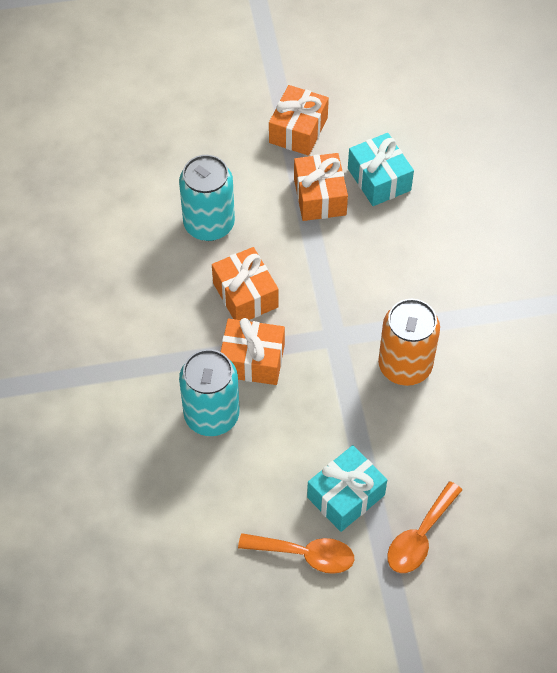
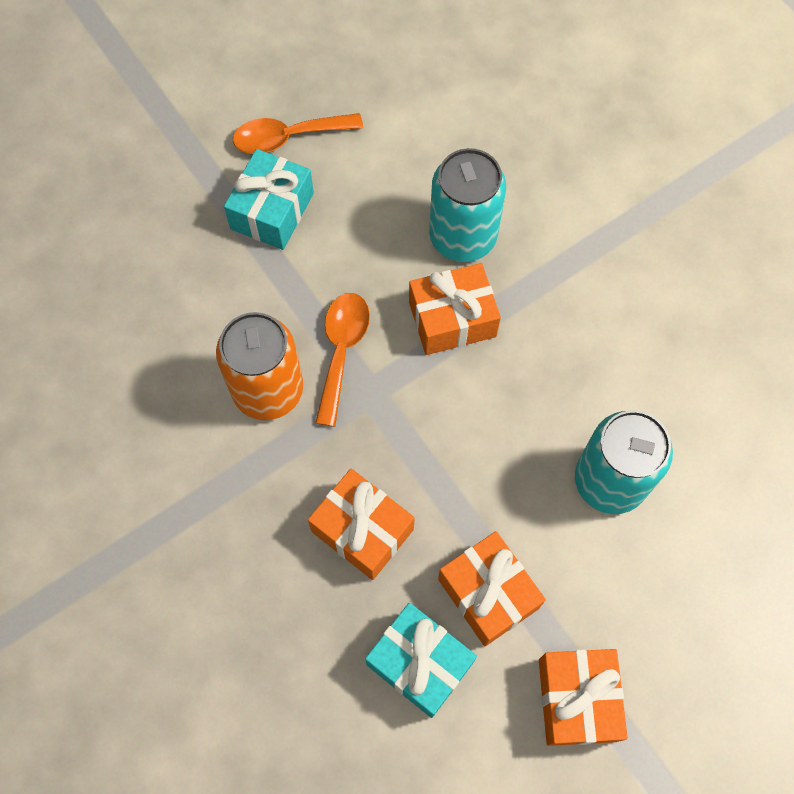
camera: 155 degrees right, 10 degrees up
(245, 295) = (507, 399): orange gift -> orange gift (362, 530)
(420, 536) = (175, 202): orange spoon -> orange spoon (342, 351)

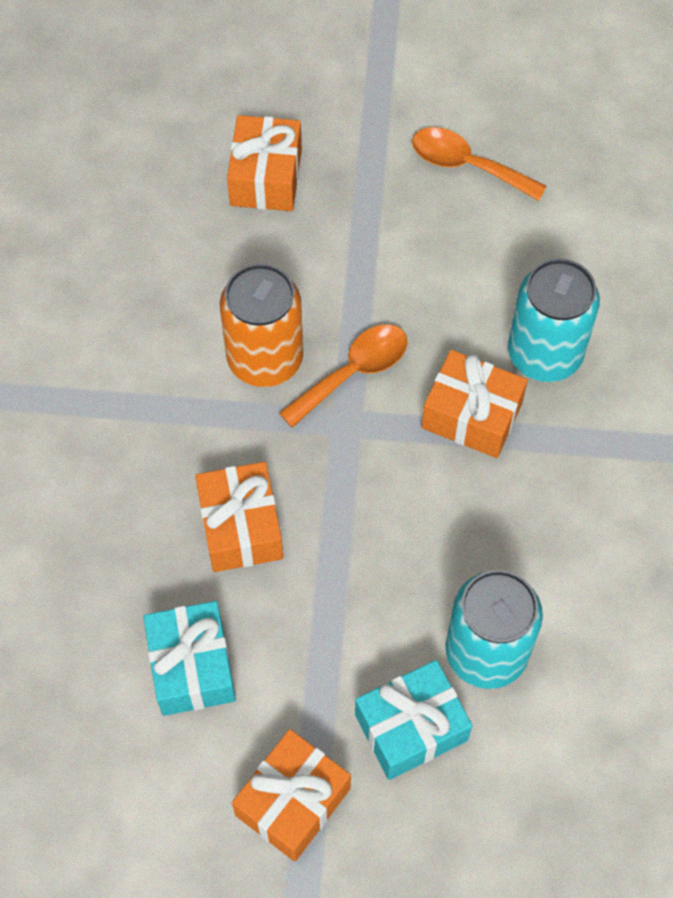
camera: 40 degrees right, 5 degrees down
(272, 211) = (398, 217): turquoise gift -> turquoise gift (411, 727)
(488, 593) = (297, 658): orange gift -> orange gift (266, 177)

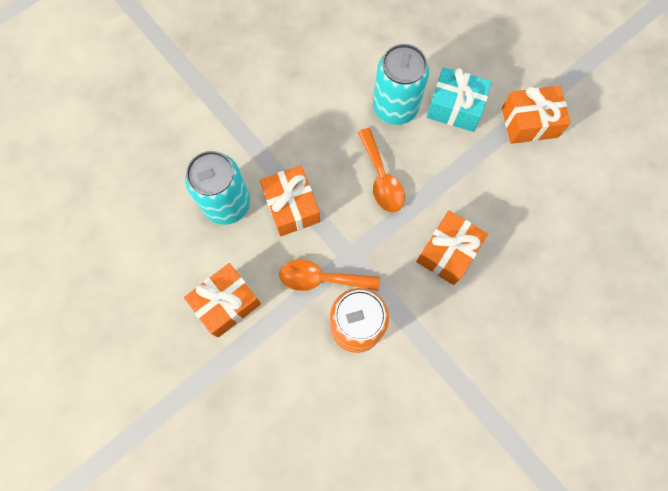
camera: 135 degrees left, 10 degrees up
(192, 666) = (525, 210): turquoise gift -> none
(266, 177) = (249, 439): orange gift -> orange gift (226, 303)
(467, 165) = (143, 339): orange spoon -> orange spoon (381, 178)

